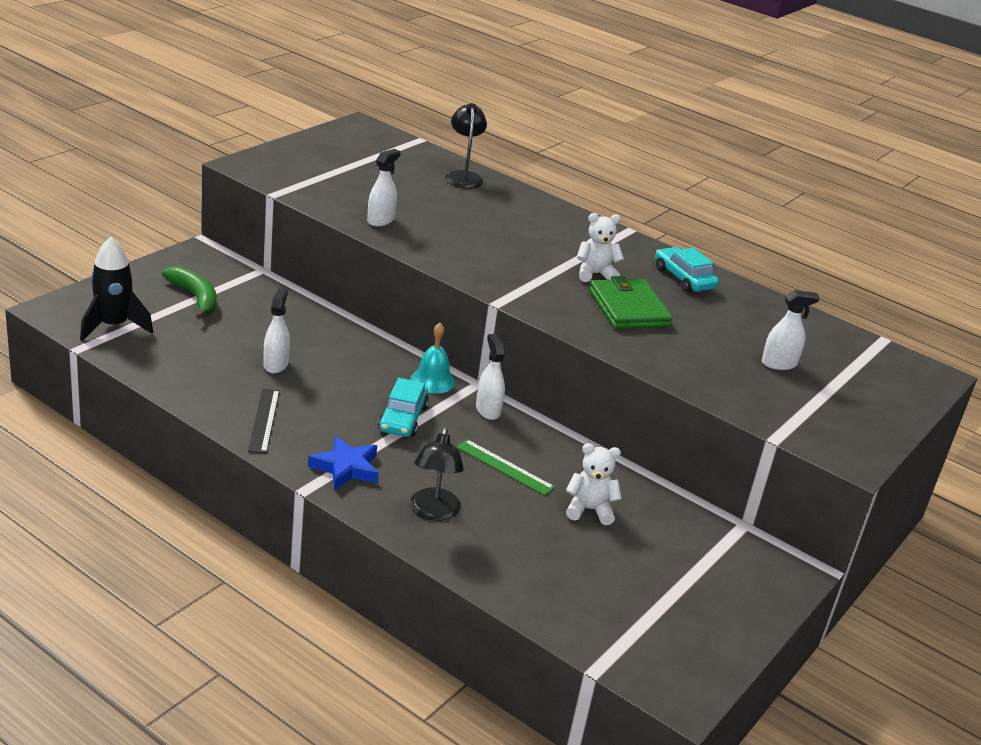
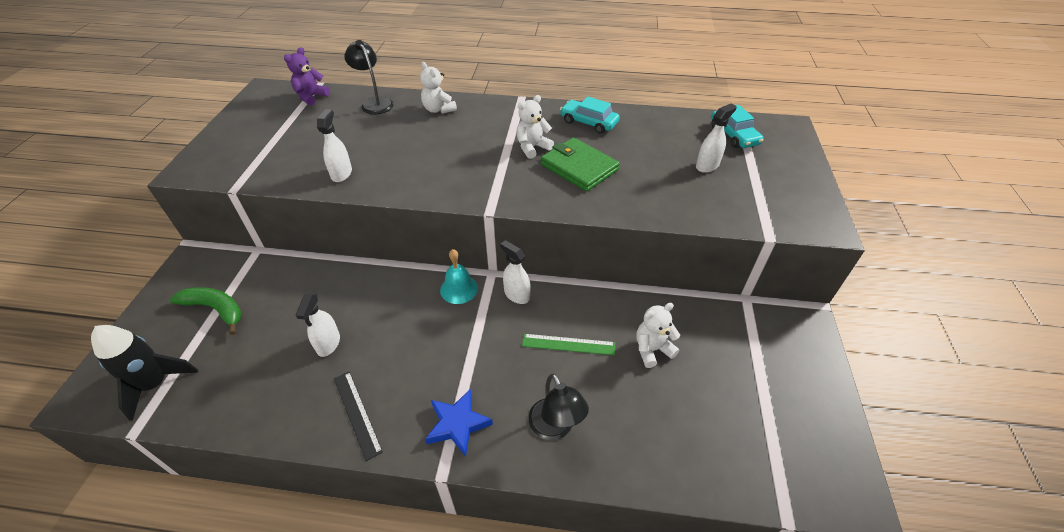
camera: 25 degrees left, 15 degrees up
(275, 364) = (328, 344): white spray bottle -> white spray bottle turned 150 degrees counterclockwise
(402, 418) = (464, 341): turquoise car -> turquoise car (733, 135)
(403, 148) = (311, 97): none -> purple teddy bear
(526, 206) = (439, 109): none -> white teddy bear

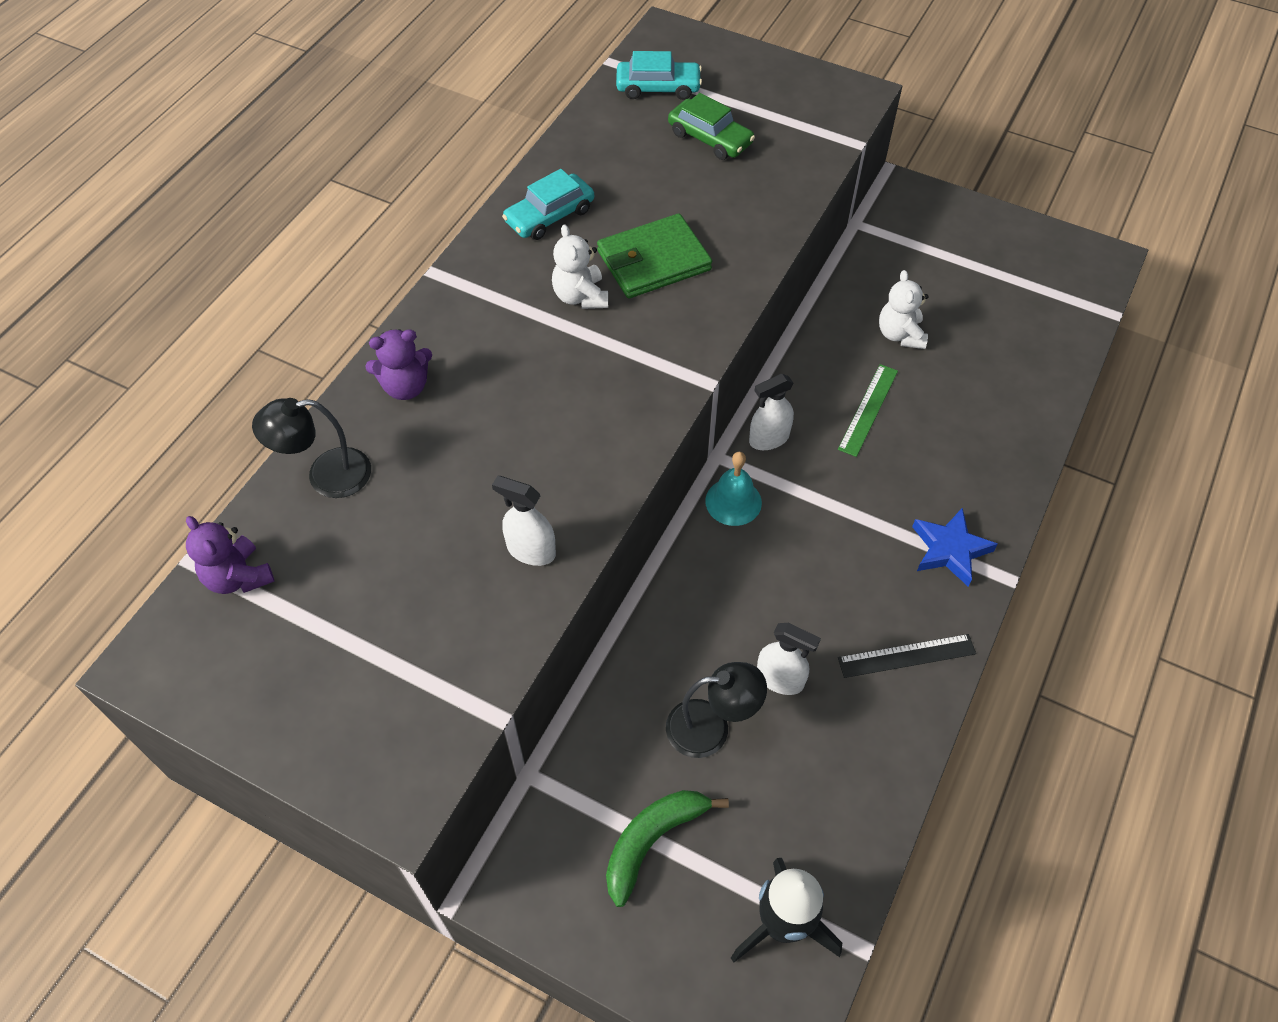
camera: 70 degrees left, 10 degrees up
(439, 109) = (405, 386): white teddy bear -> purple teddy bear
(555, 428) = (978, 457): black lamp -> black lamp (711, 727)
(707, 166) = (710, 138): white spray bottle -> green car

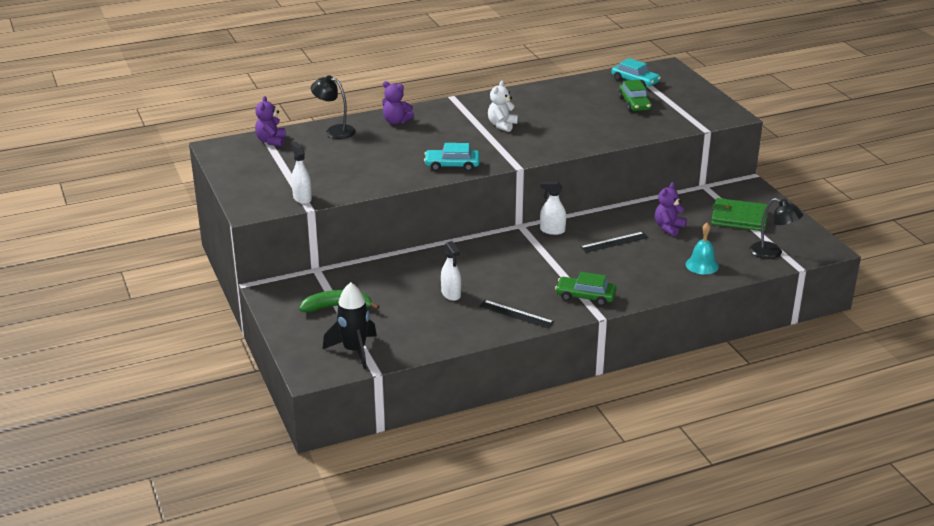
camera: 40 degrees right, 25 degrees down
(531, 550) = (380, 178): white spray bottle -> white spray bottle (302, 198)
(549, 216) = (524, 100): turquoise car -> turquoise car (452, 165)
(653, 261) = (549, 127): green wallet -> green wallet (739, 218)
(711, 727) = (403, 292): black lamp -> black lamp (772, 253)
(733, 501) = (507, 240): turquoise bell -> turquoise bell (702, 265)
(868, 409) = (614, 242): green ruler -> black ruler
(900, 335) = (668, 228): white teddy bear -> purple teddy bear
(950, 549) = (585, 296): blue star -> green car

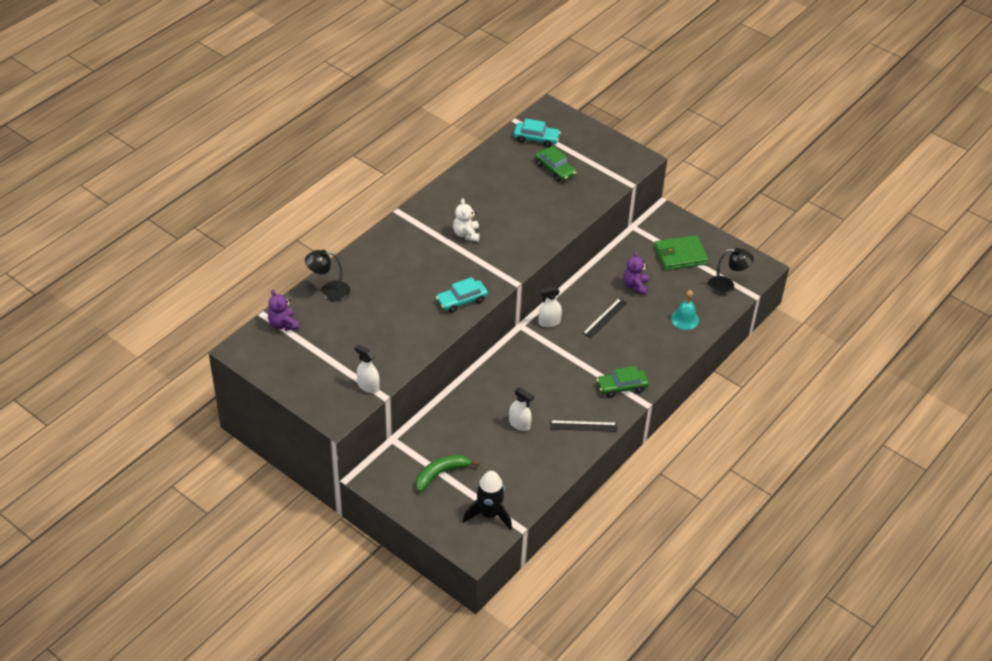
camera: 30 degrees left, 15 degrees up
(396, 121) = (373, 260): purple teddy bear -> none

